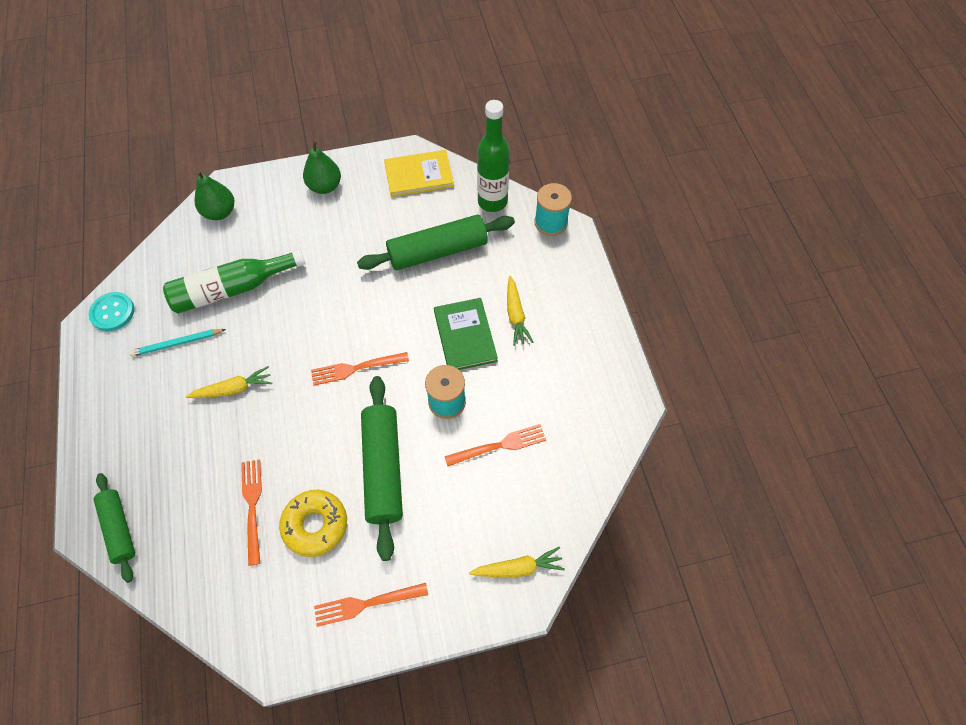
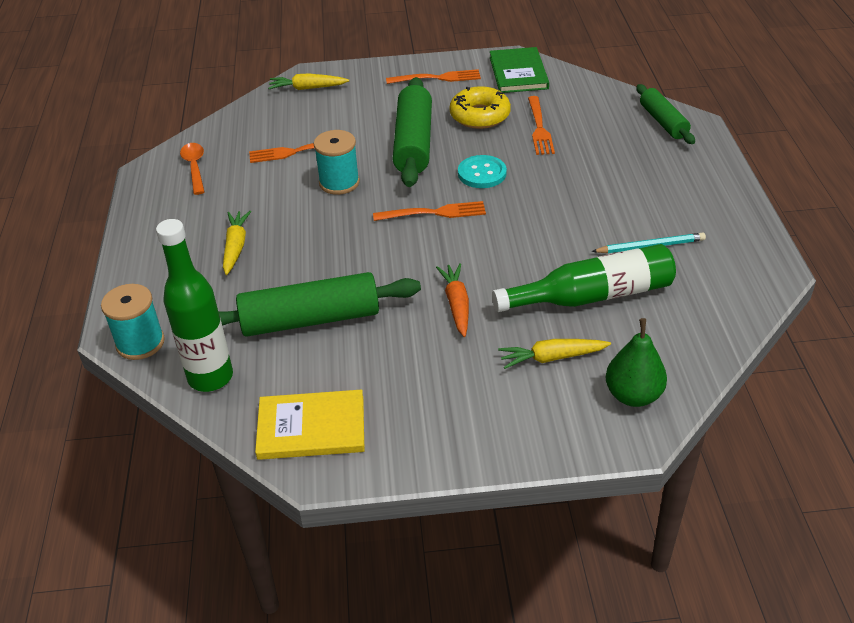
camera: 170 degrees left, 20 degrees down
(112, 312) = (747, 281): turquoise button -> turquoise button (482, 173)
(233, 389) = (573, 204): yellow carrot -> yellow carrot (552, 358)
(325, 186) = (466, 422): green pear -> none
(333, 273) = (456, 304): none -> orange carrot
(465, 336) = (302, 232): green book -> green book (518, 73)
(591, 412) = (195, 168): none -> orange spoon

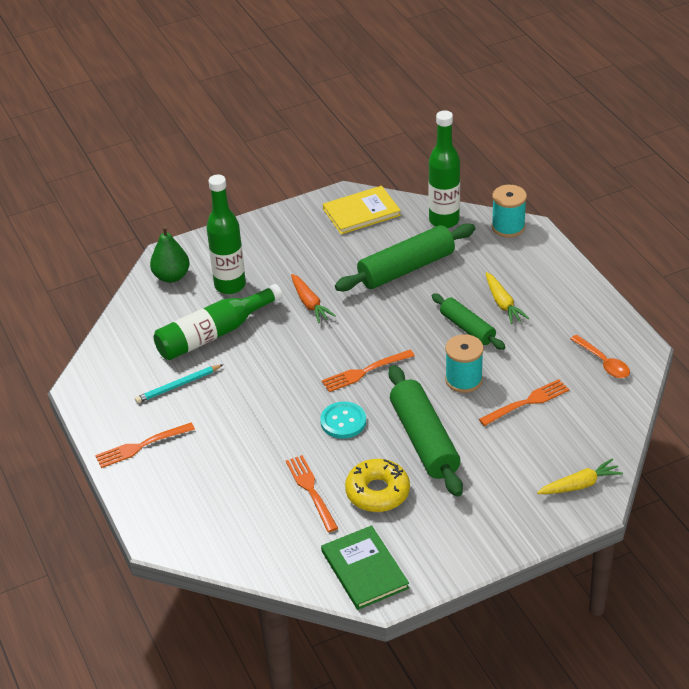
camera: 160 degrees right, 0 degrees up
(437, 78) = (450, 537): orange fork -> orange fork (141, 446)
(552, 358) = (230, 285): yellow carrot -> green bottle
(663, 122) = (188, 531): green rolling pin -> green rolling pin (467, 328)

